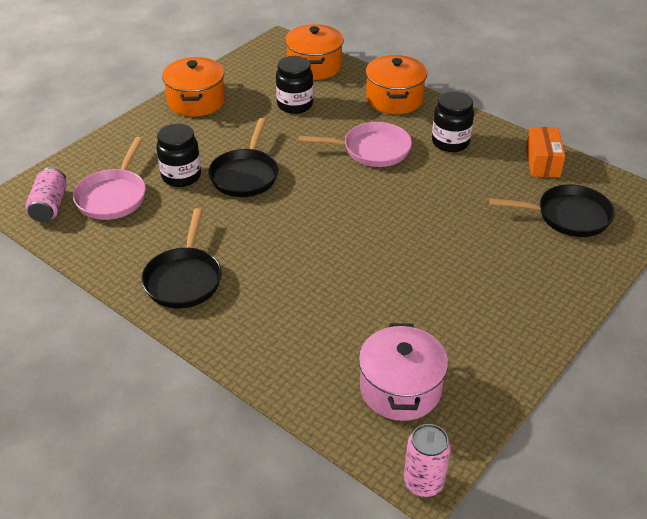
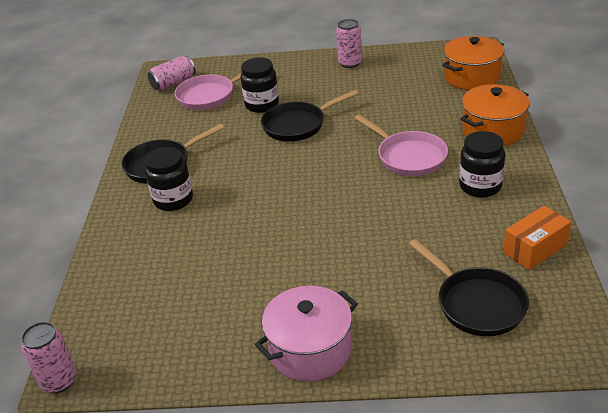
camera: 55 degrees right, 5 degrees down
(196, 101) = (350, 63): orange pot -> pink can
(295, 105) = (409, 97): black jar -> black jar (173, 200)
(400, 389) = (146, 317): pink pot -> pink pot (310, 350)

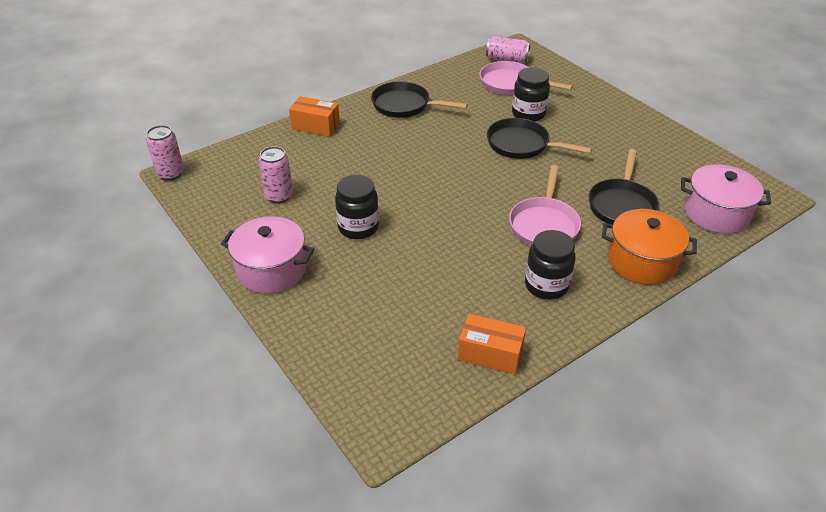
camera: 50 degrees right, 5 degrees up
(118, 234) = (315, 126): none -> orange box
(173, 200) = (371, 131): black jar -> black jar (358, 227)
(350, 63) = (645, 131): pink can -> pink can (279, 196)
(472, 77) = (716, 214): orange pot -> pink pot
(476, 303) = (389, 341): black pan -> black pan (621, 205)

